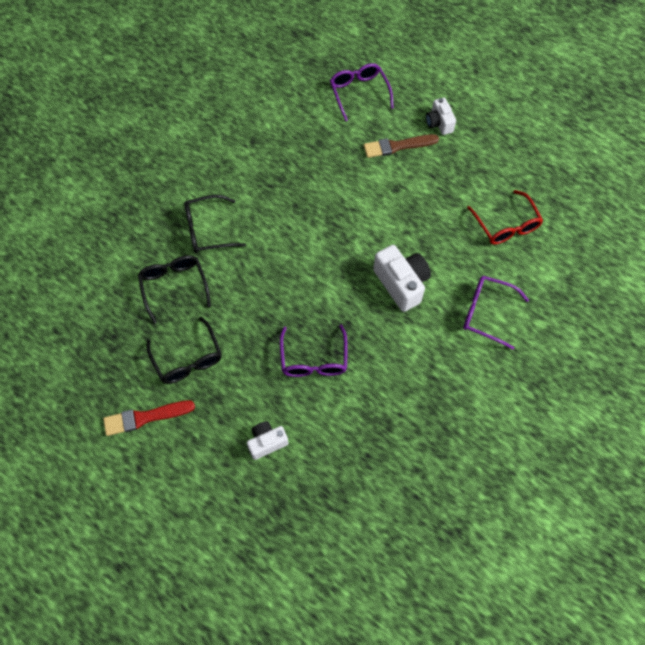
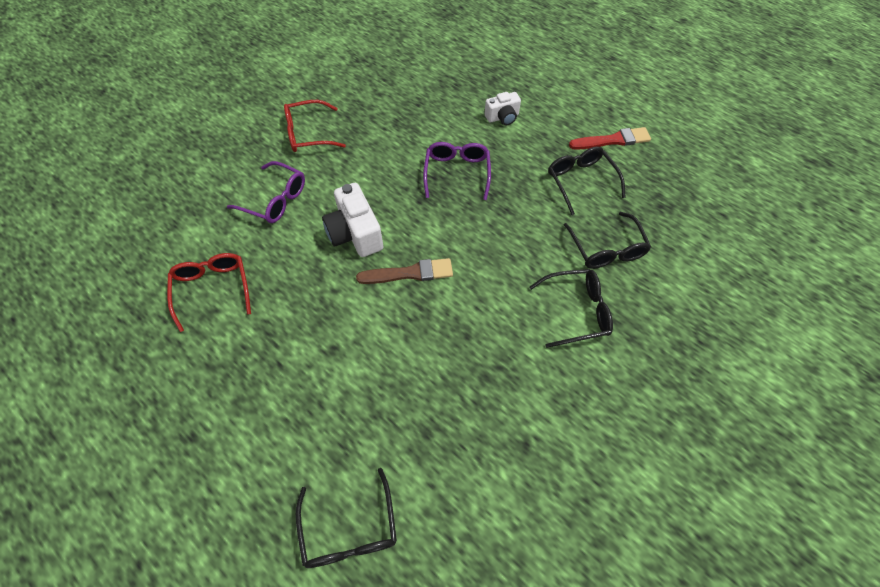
camera: 175 degrees left, 5 degrees down
(359, 94) = (349, 528): purple glasses -> black glasses
(397, 146) = (313, 416): brown brush -> brown brush (409, 273)
(439, 123) = (240, 453): white camera -> none
(480, 399) = (309, 134): none -> red glasses

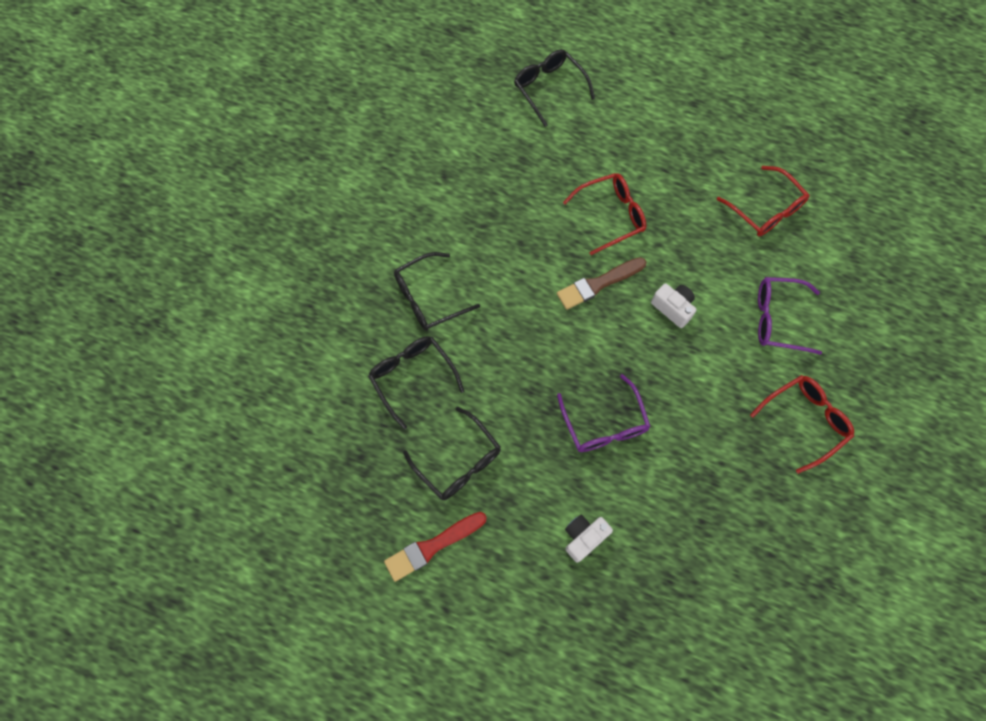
camera: 160 degrees right, 10 degrees up
(355, 234) = (673, 308): white camera -> white camera, size x0.61
(364, 333) = (610, 216): none -> red glasses

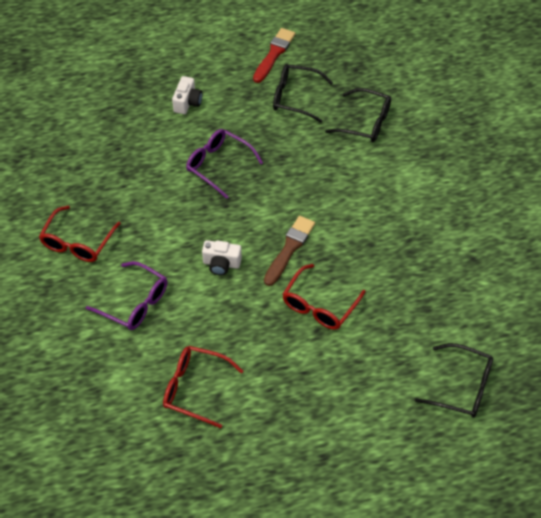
camera: 145 degrees right, 15 degrees down
(429, 297) = (400, 172): black glasses -> none
(779, 319) = (134, 302): purple glasses -> purple glasses turned 60 degrees clockwise

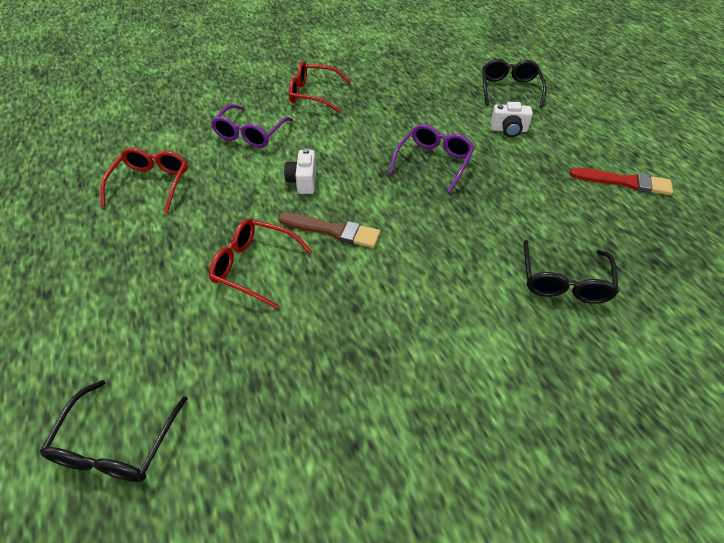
camera: 80 degrees right, 5 degrees down
(296, 97) = (566, 209): black glasses -> black glasses (509, 89)

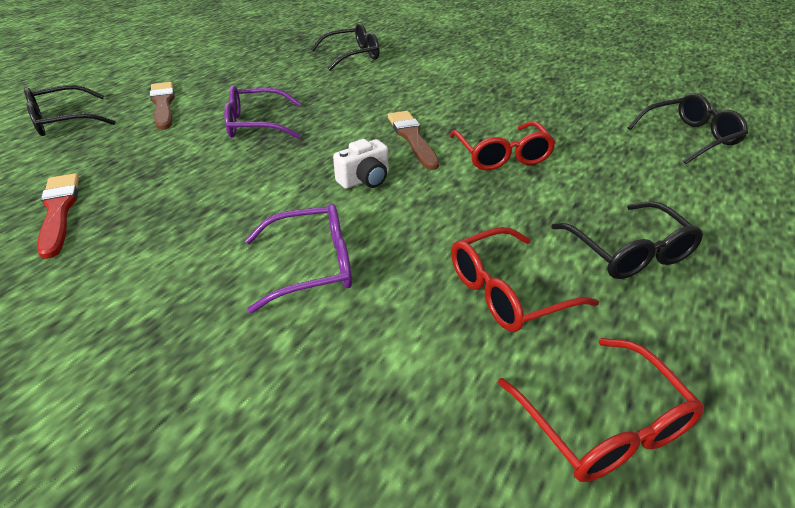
camera: 125 degrees left, 10 degrees down
(104, 251) = (628, 251): none -> black glasses
(314, 94) = (150, 257): red glasses -> red glasses (602, 422)
(508, 130) = (163, 104): white camera -> brown brush
(624, 182) = (215, 54): red brush -> red brush (59, 211)

